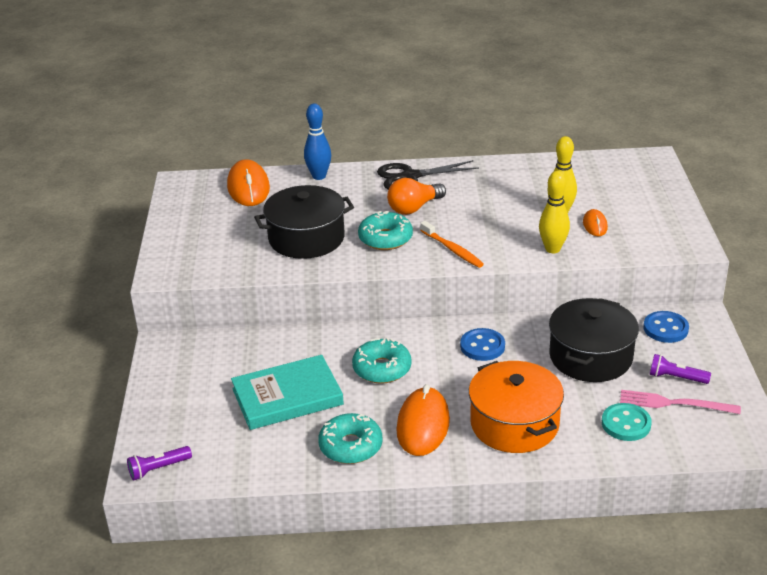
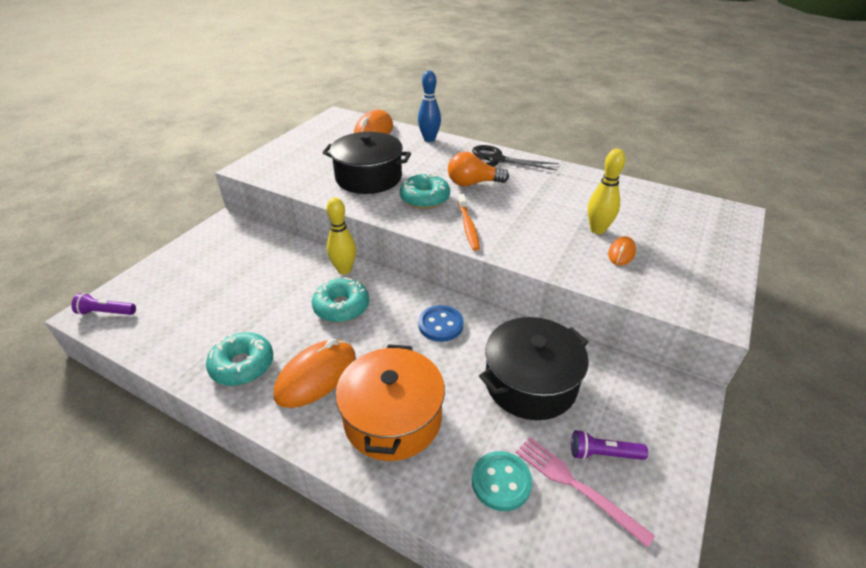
camera: 30 degrees right, 5 degrees up
(287, 397) = (251, 297): turquoise book -> none
(552, 249) = (558, 260): yellow bowling pin -> yellow bowling pin (344, 270)
(665, 328) = (635, 389): blue button -> none
(676, 378) = (603, 454): purple flashlight -> purple flashlight turned 45 degrees counterclockwise

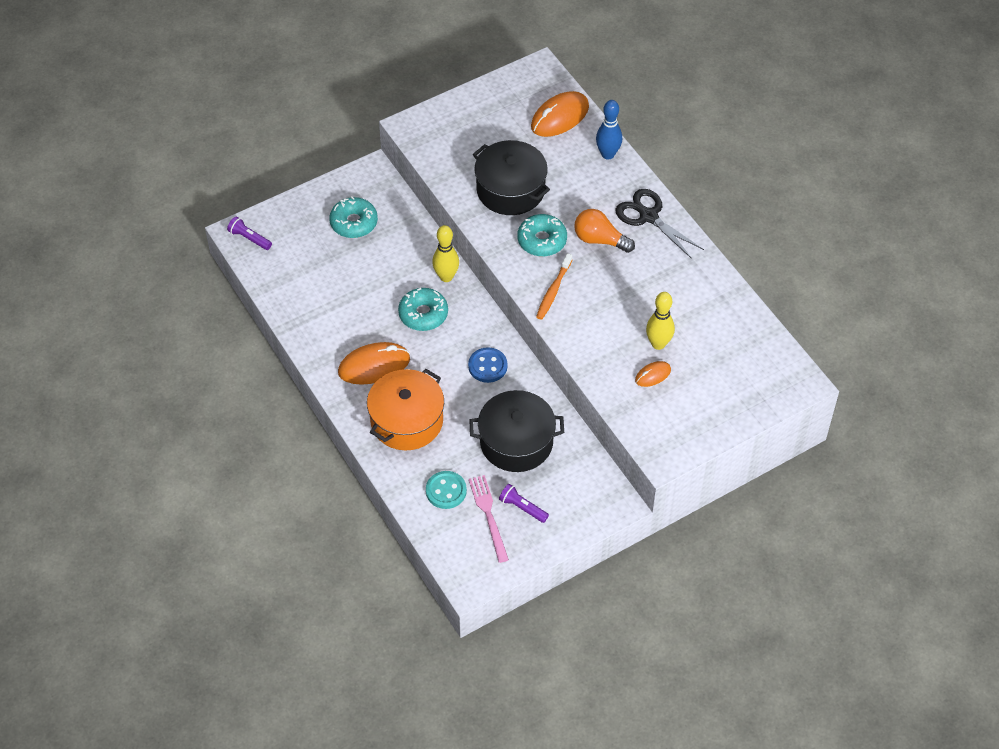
camera: 30 degrees right, 15 degrees up
(242, 365) = (328, 333): turquoise donut -> turquoise donut (354, 223)

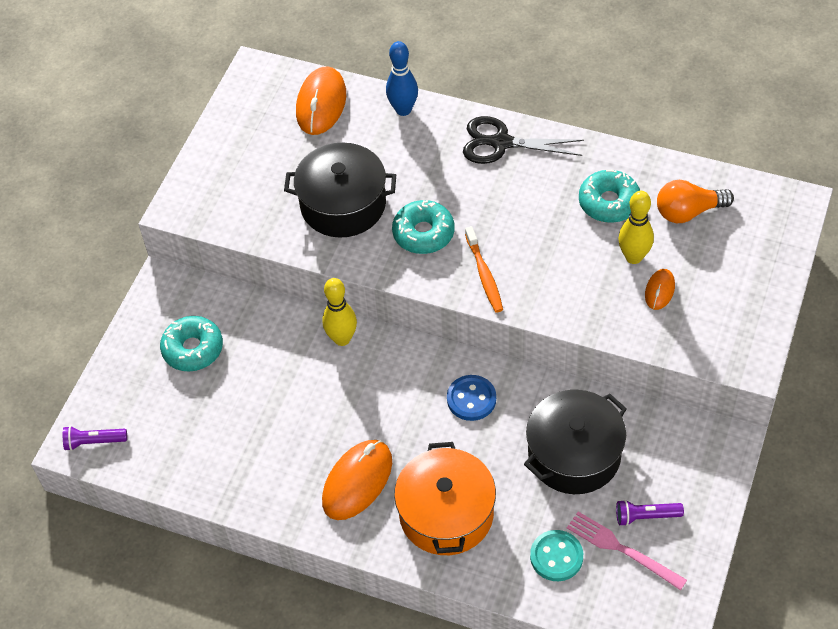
camera: 35 degrees left, 0 degrees up
(423, 314) = (356, 392): turquoise donut -> turquoise donut (609, 202)
(599, 240) = (478, 195): orange light bulb -> orange light bulb (688, 212)

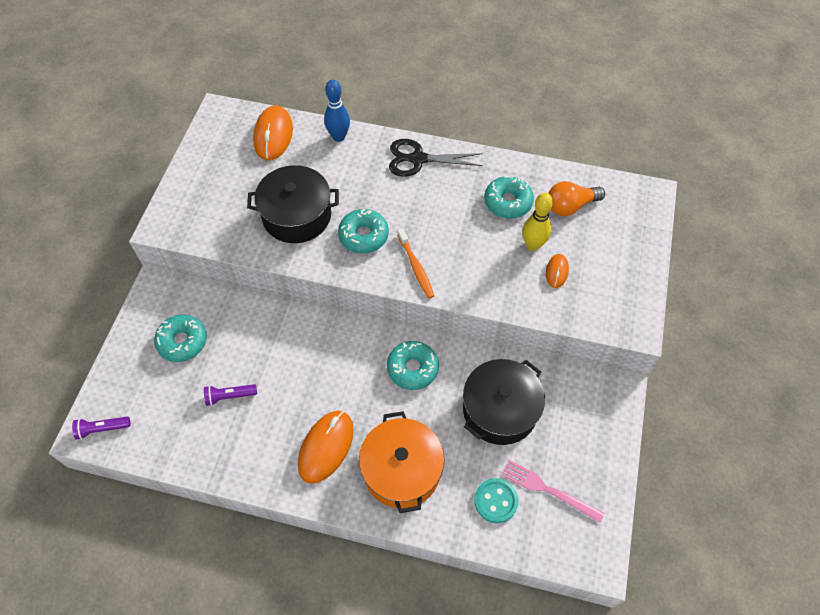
camera: 10 degrees left, 5 degrees up
(342, 339) = (304, 324): yellow bowling pin -> none
(471, 399) = (412, 368): blue button -> turquoise donut
(646, 516) = (563, 459): purple flashlight -> purple flashlight (229, 396)

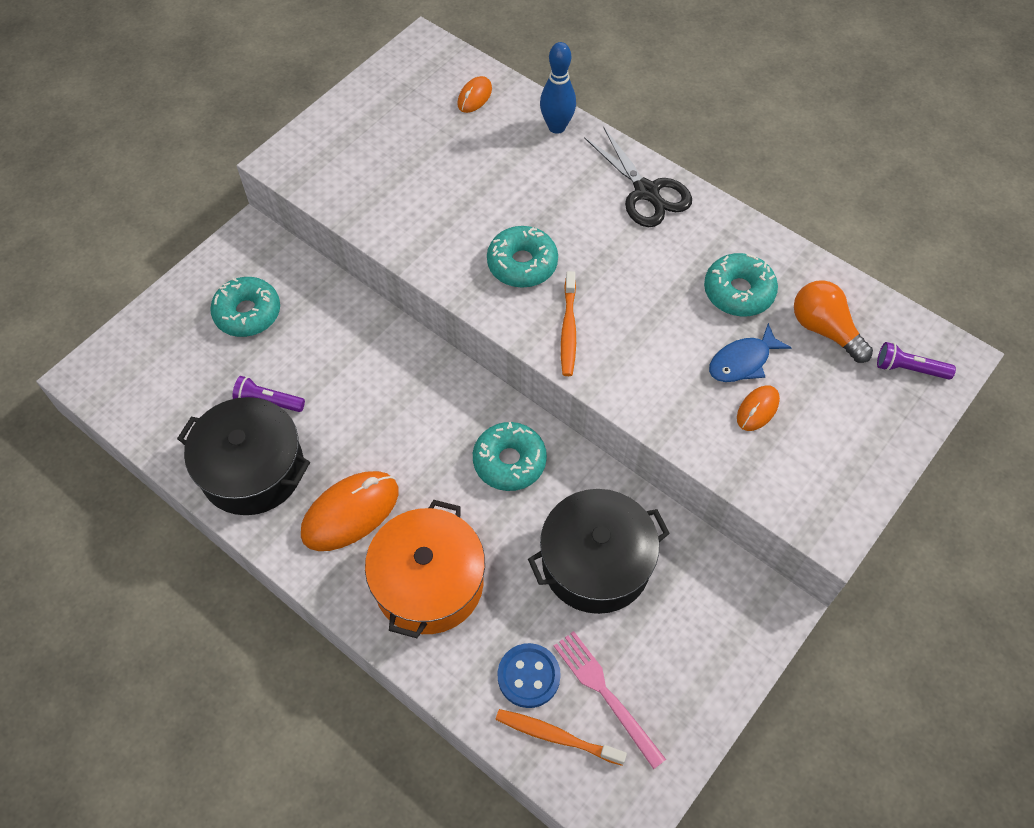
camera: 25 degrees right, 0 degrees up
(102, 429) = (106, 378): purple flashlight -> purple flashlight (909, 369)
(273, 135) = (474, 97): orange mouse -> orange mouse, size x0.53
(297, 216) = (451, 207): black pot -> black pot (252, 469)
(418, 159) = (646, 192): black scissors -> black scissors turned 150 degrees counterclockwise
(496, 501) = (528, 676): turquoise button -> blue button
(532, 245) = (742, 361): yellow bowling pin -> blue fish
(532, 531) = (556, 736): none -> orange toothbrush
(570, 206) = (824, 329): orange light bulb -> orange light bulb turned 45 degrees clockwise

